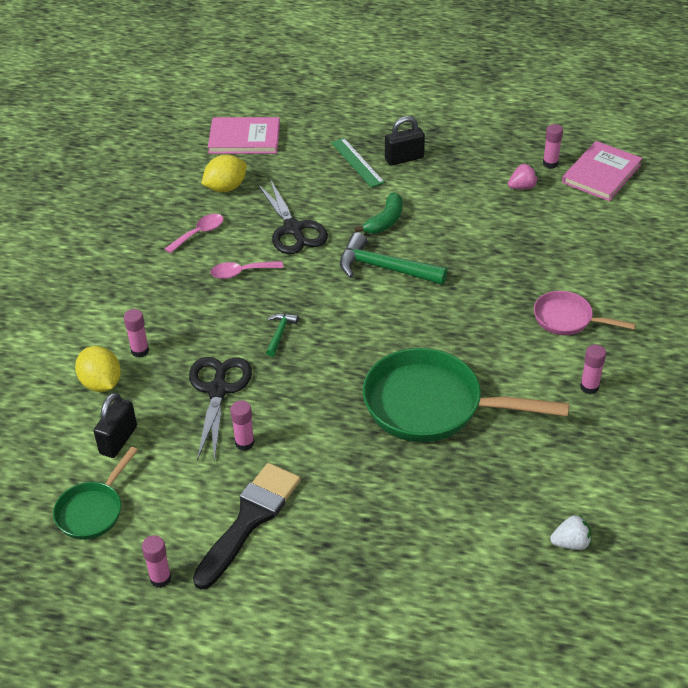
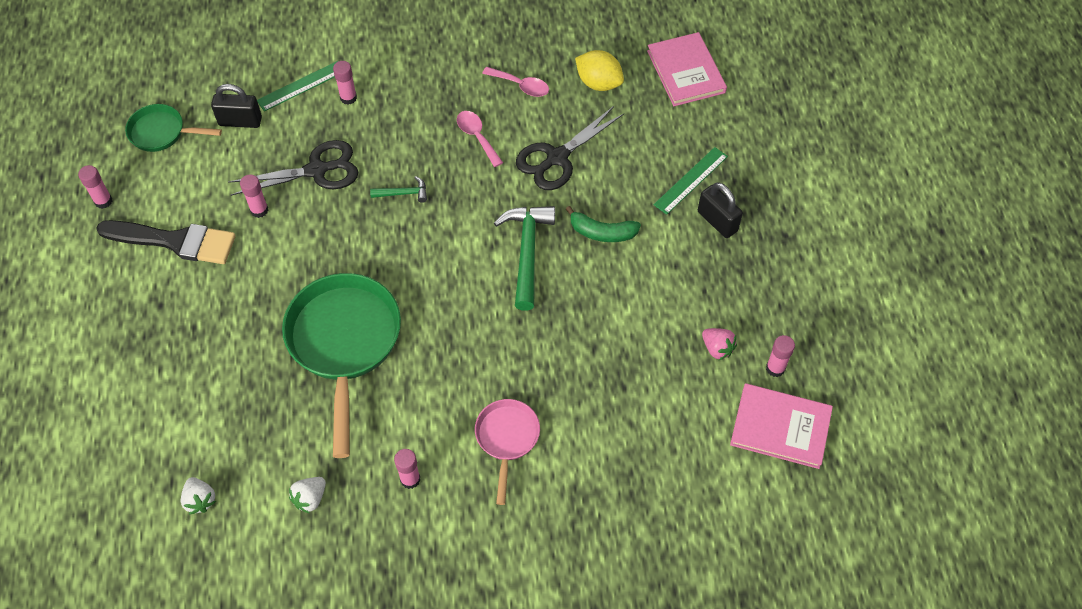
camera: 70 degrees right, 15 degrees up
(101, 383) = (301, 86): yellow lemon -> green ruler
(590, 459) = (310, 498): none -> white strawberry

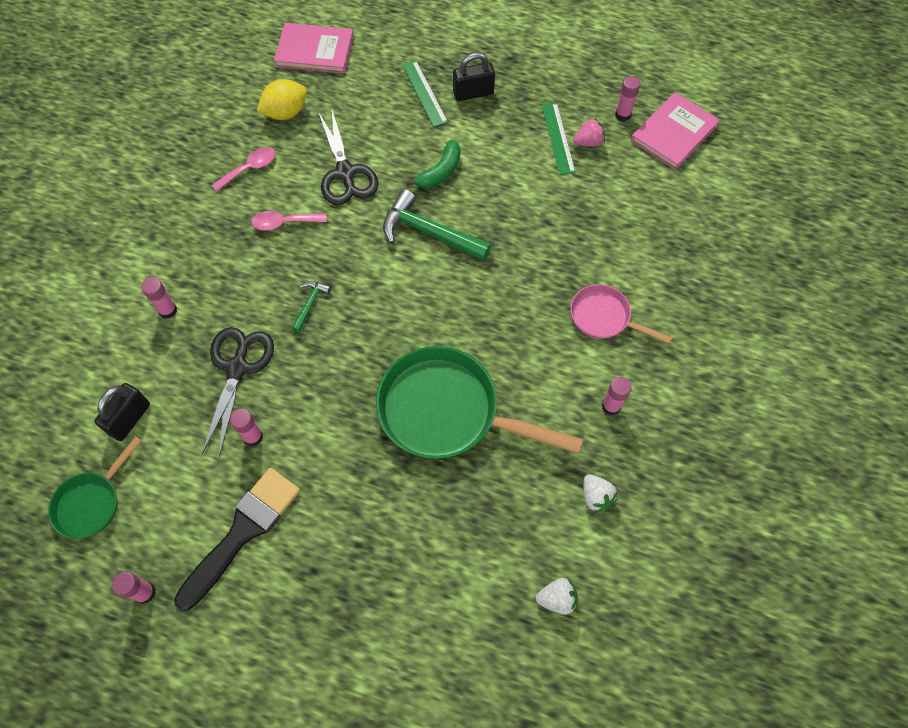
camera: 65 degrees left, 5 degrees up
(301, 86) = (124, 347): green ruler -> green ruler (558, 138)

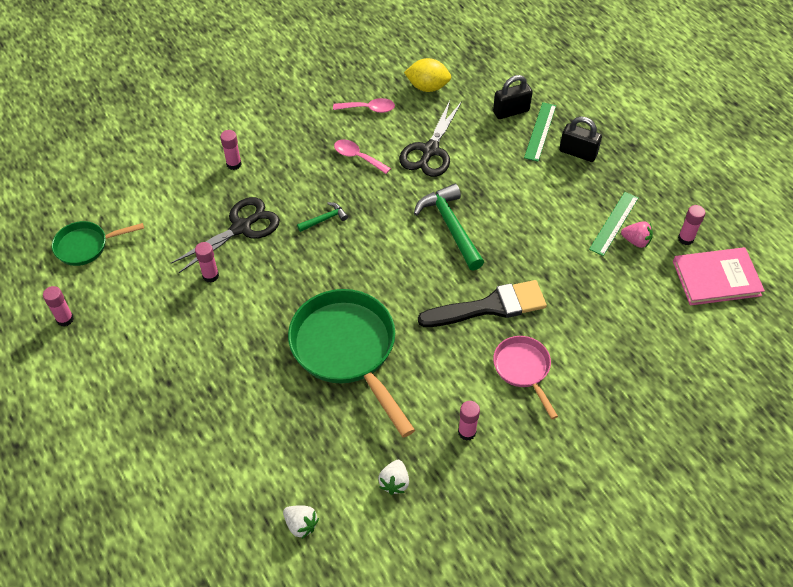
camera: 40 degrees right, 10 degrees down
(130, 419) = (151, 213): black padlock -> black padlock (511, 111)
(243, 531) = (151, 327): black brush -> black brush (490, 306)
(315, 51) = (487, 58): pink book -> none
(440, 172) = (498, 191): green banana -> none

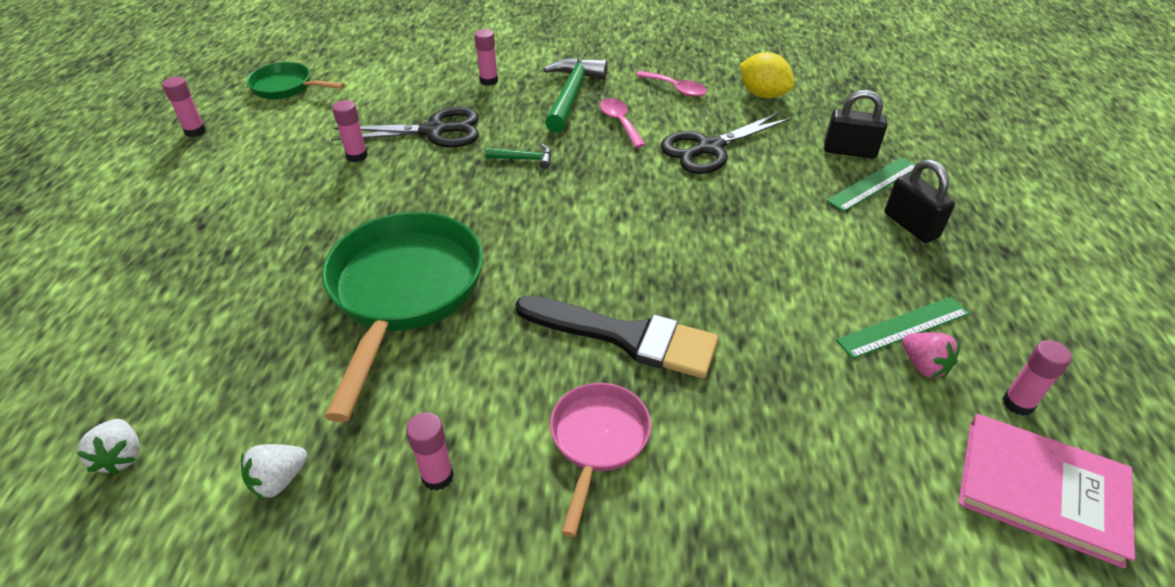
camera: 35 degrees right, 10 degrees down
(451, 226) = (662, 228): green hammer -> green hammer (571, 95)

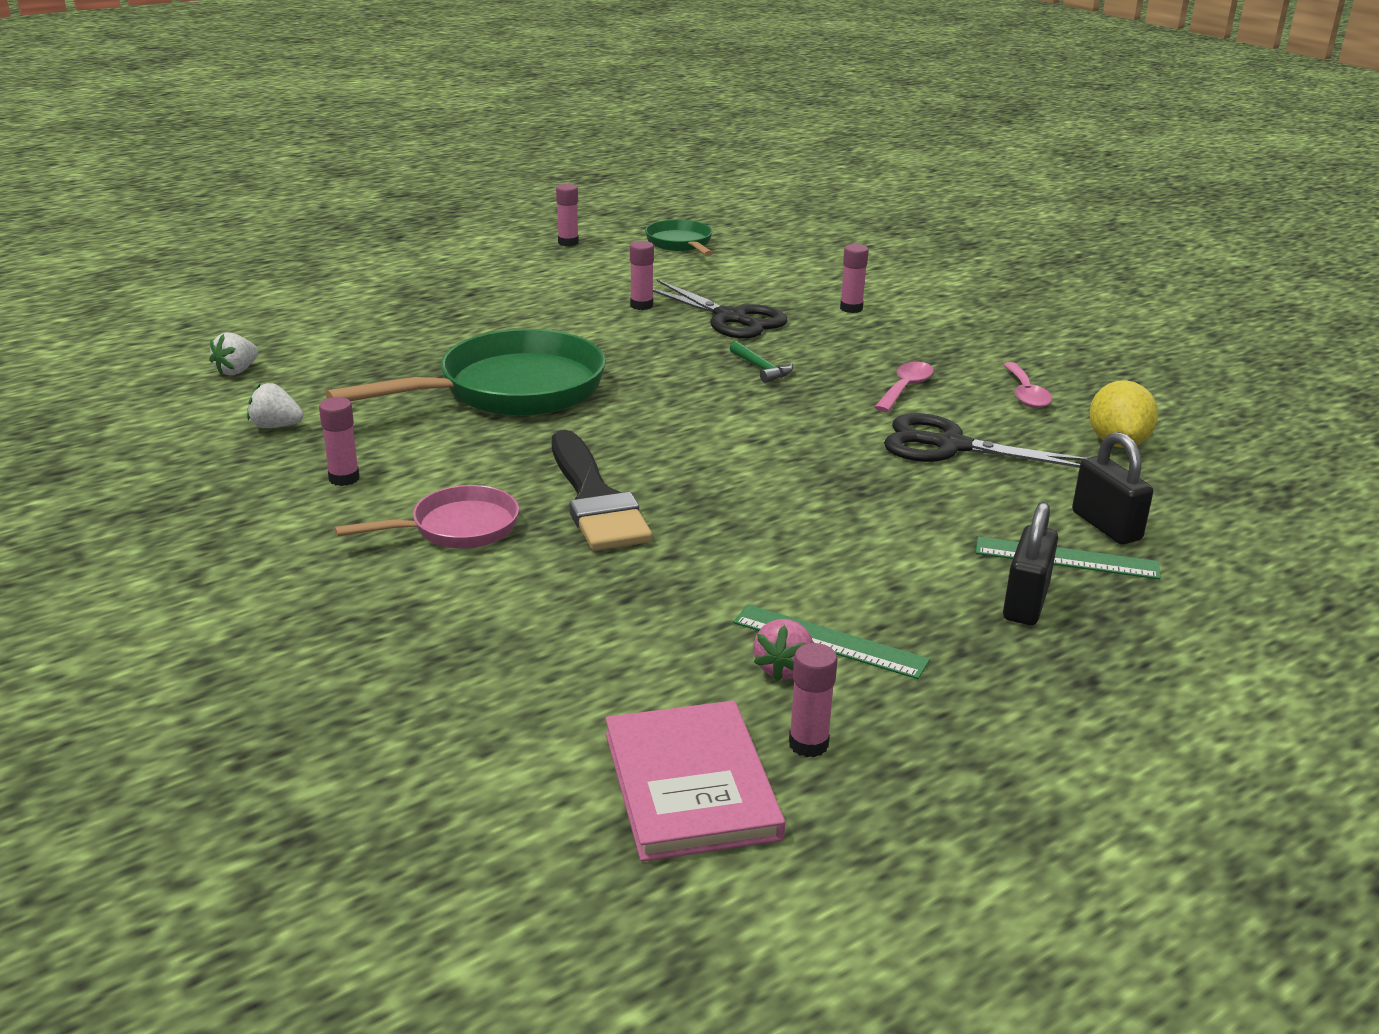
camera: 50 degrees right, 15 degrees down
(571, 95) = (905, 350): green hammer -> none

